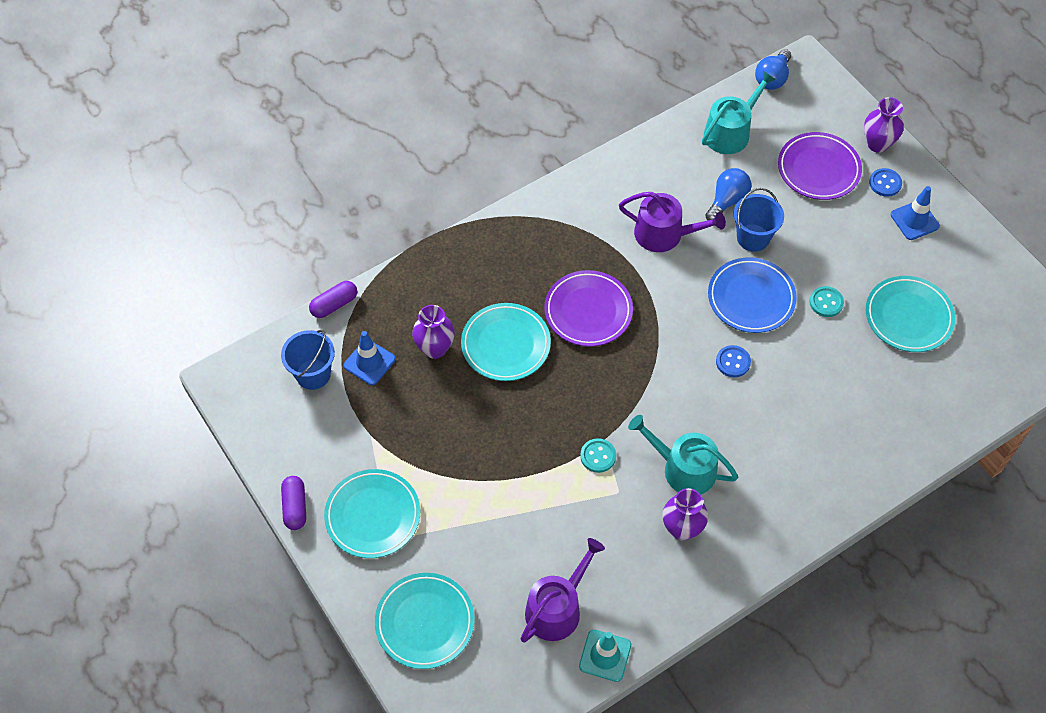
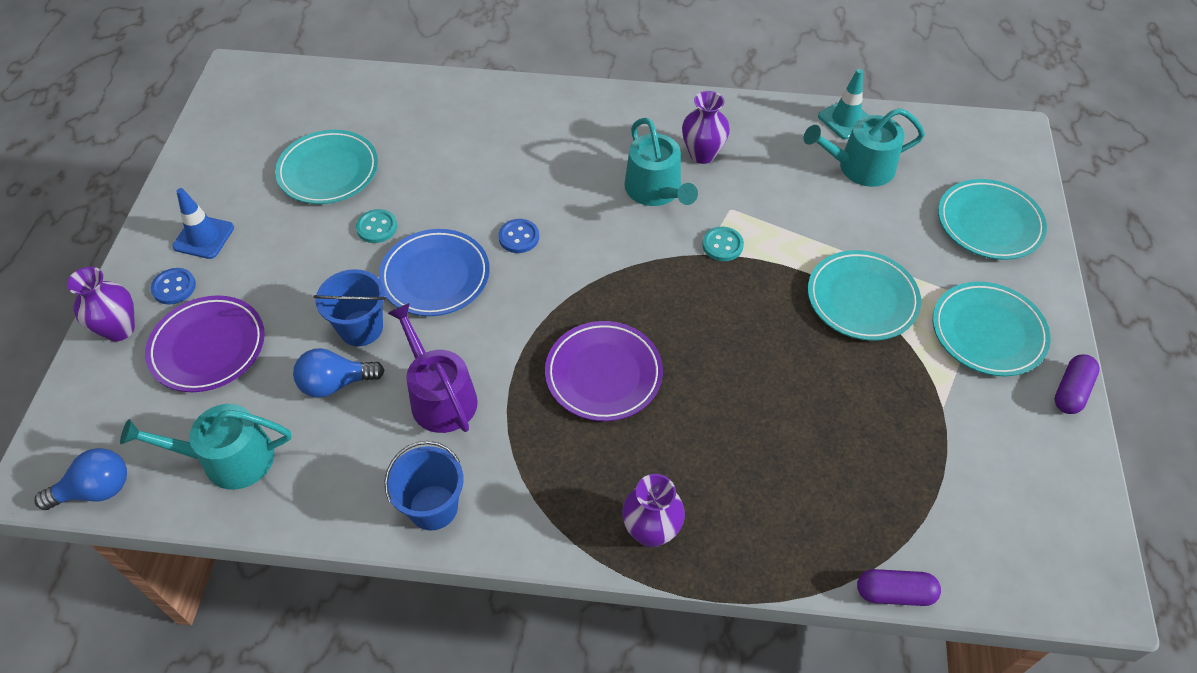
camera: 140 degrees left, 5 degrees down
(313, 374) = (973, 520): blue bucket -> blue bucket (433, 507)
(369, 362) = (894, 487): blue traffic cone -> none
(435, 348) = (805, 451): purple vase -> purple vase (651, 531)
(505, 345) = (722, 401): turquoise plate -> turquoise plate (862, 299)
(557, 608) = (860, 167): purple watering can -> turquoise watering can

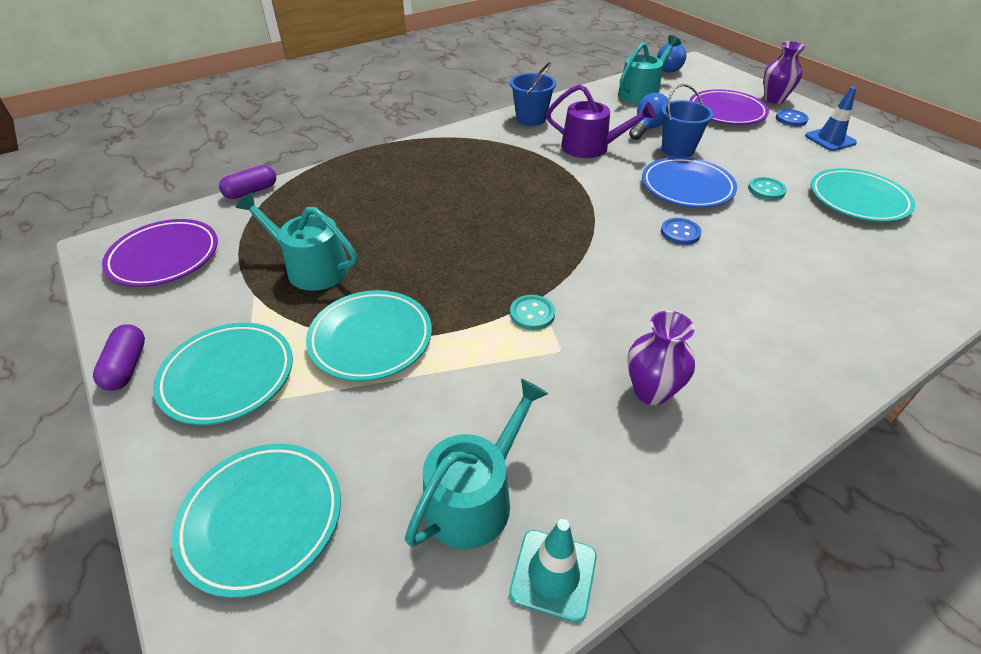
camera: 140 degrees right, 10 degrees down
(603, 374) = (517, 196): purple plate -> purple plate (164, 257)
(651, 531) = (413, 155): purple vase -> none
(656, 190) = (641, 326): turquoise watering can -> turquoise watering can (311, 268)

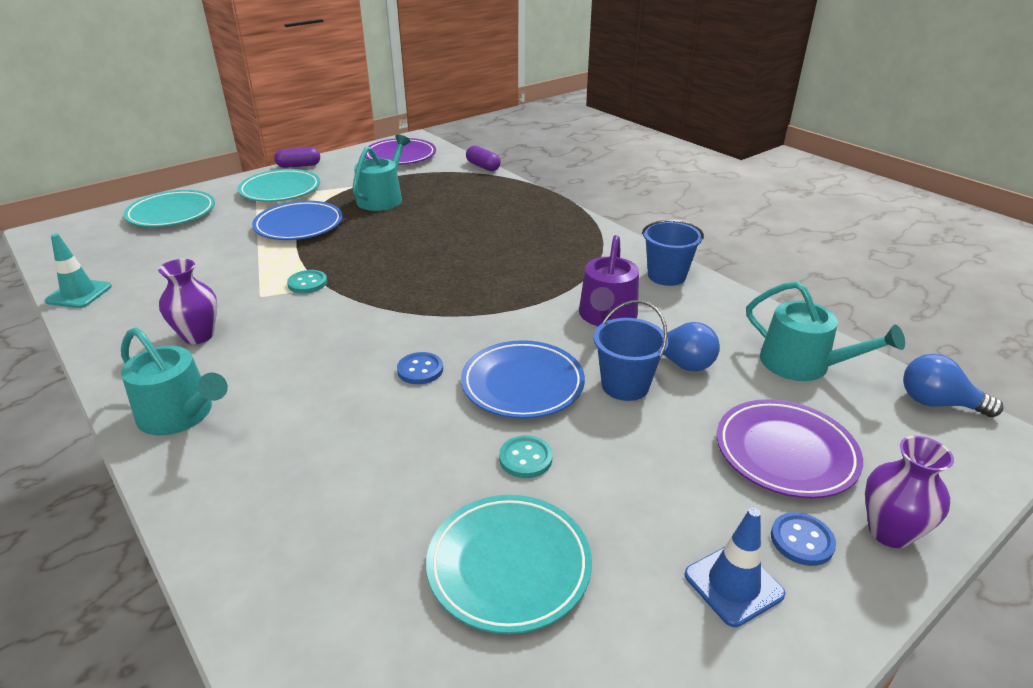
camera: 85 degrees right, 10 degrees down
(371, 339) = (299, 225): turquoise plate -> blue plate
(475, 497) = (147, 268): turquoise watering can -> turquoise watering can (181, 415)

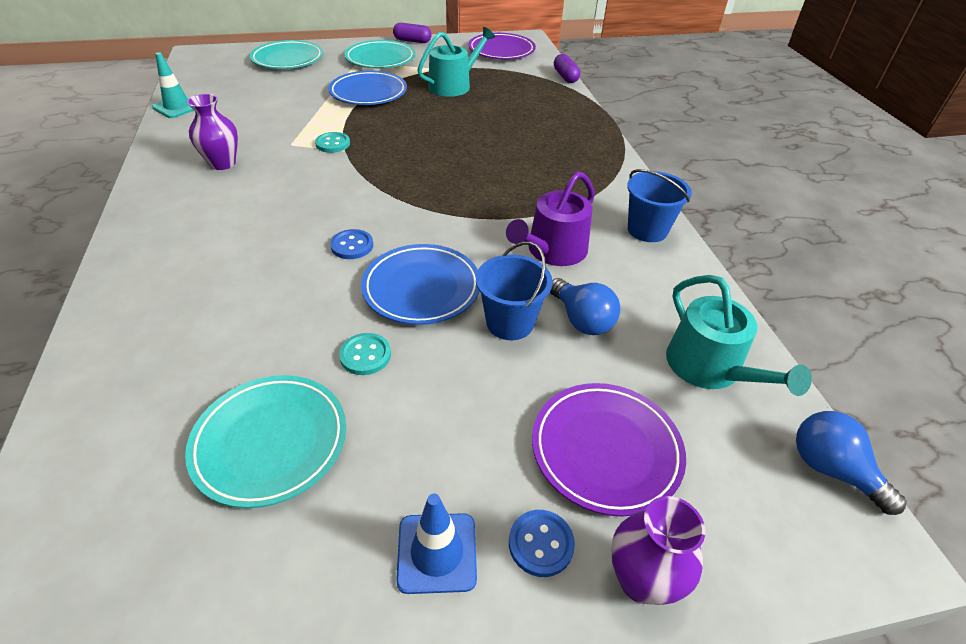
camera: 25 degrees right, 10 degrees up
(181, 415) = (160, 222): turquoise watering can -> none

